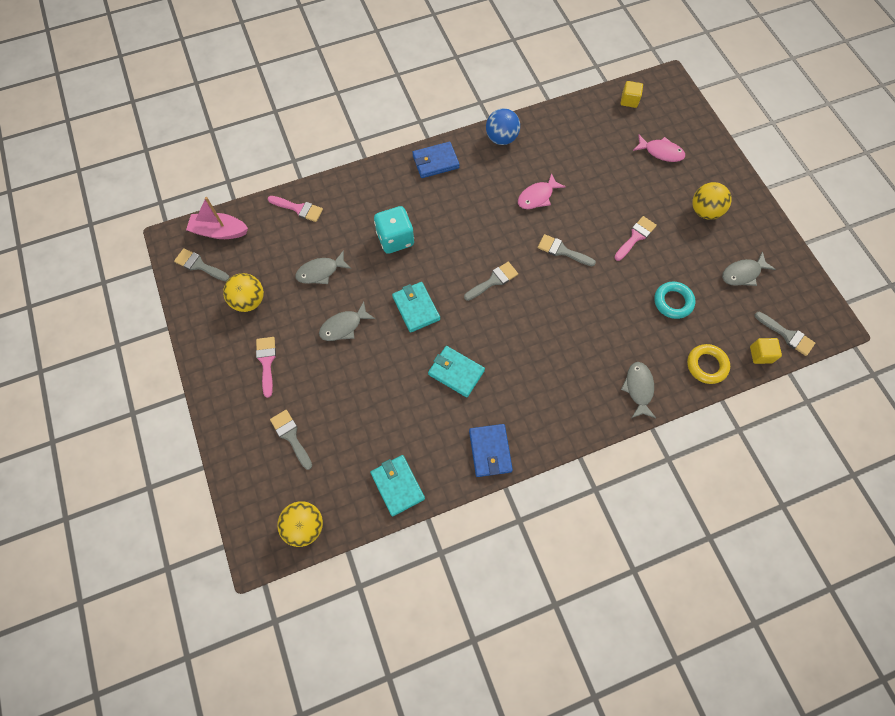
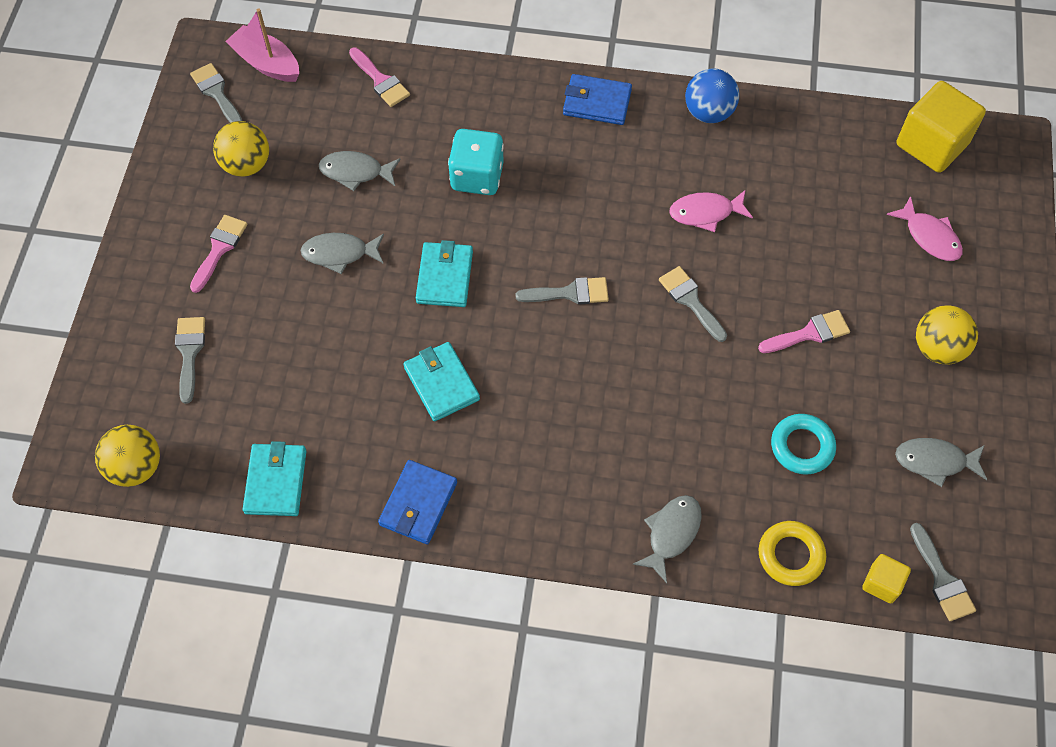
camera: 30 degrees right, 5 degrees down
(629, 100) = (932, 144): yellow cube -> yellow cube, size x2.01

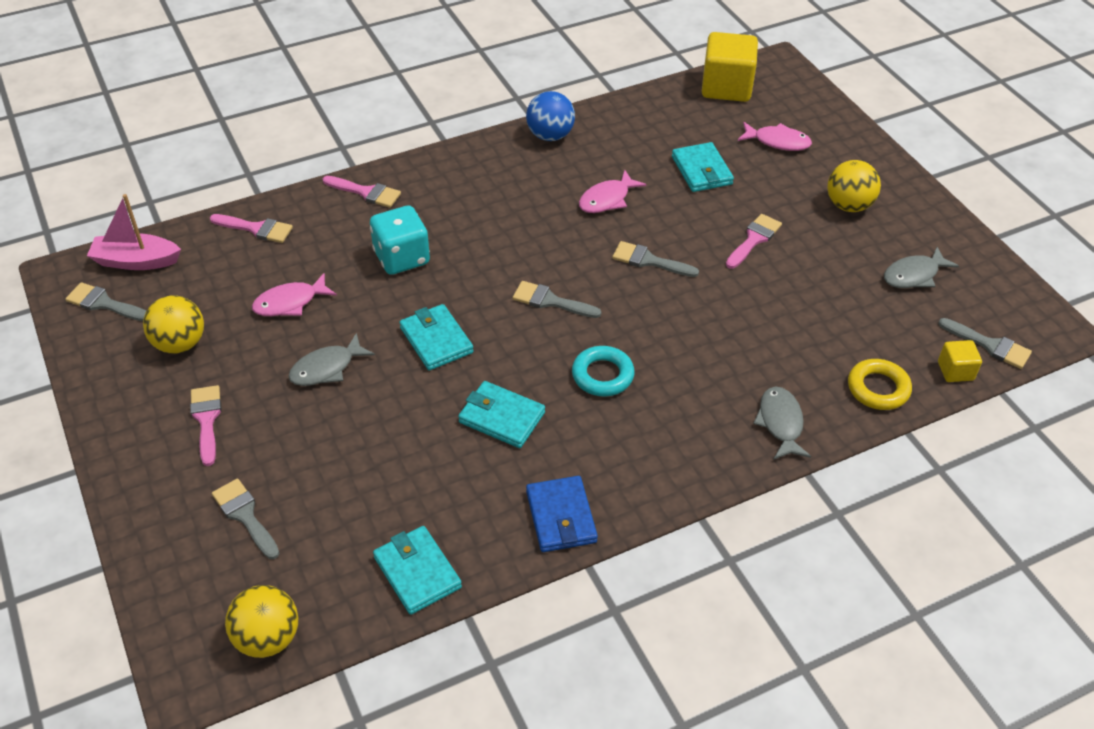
camera: 35 degrees left, 15 degrees down
(356, 172) = (290, 303): grey fish -> pink fish
(497, 90) = (366, 192): none -> pink brush
(569, 293) = (550, 301): grey brush -> grey brush turned 120 degrees counterclockwise
(597, 102) = (457, 166): blue wallet -> none
(802, 446) = (818, 313): turquoise ring -> turquoise ring (602, 375)
(823, 229) = (701, 170): none -> turquoise wallet

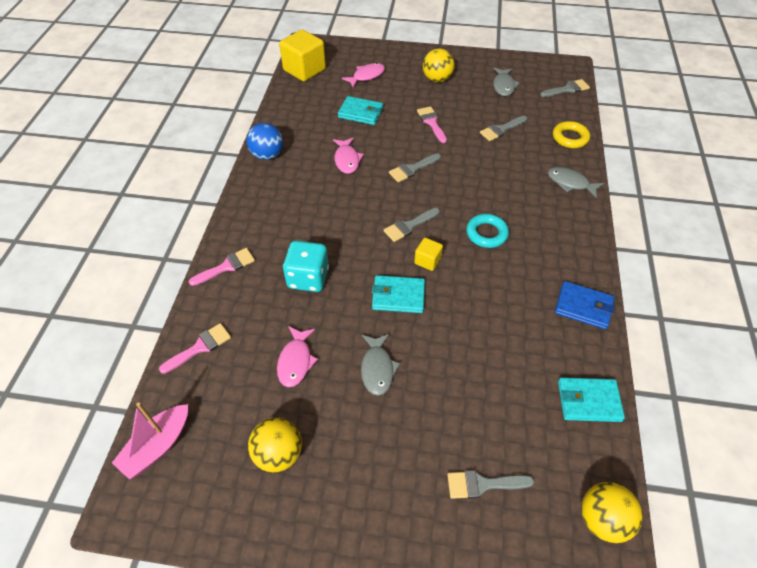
camera: 55 degrees left, 5 degrees up
(104, 303) = (185, 492): grey brush -> grey brush (501, 129)
(206, 420) = (372, 469): pink brush -> none
(501, 417) = (488, 296): turquoise wallet -> none
(955, 371) = (576, 108): yellow cube -> yellow cube (427, 261)

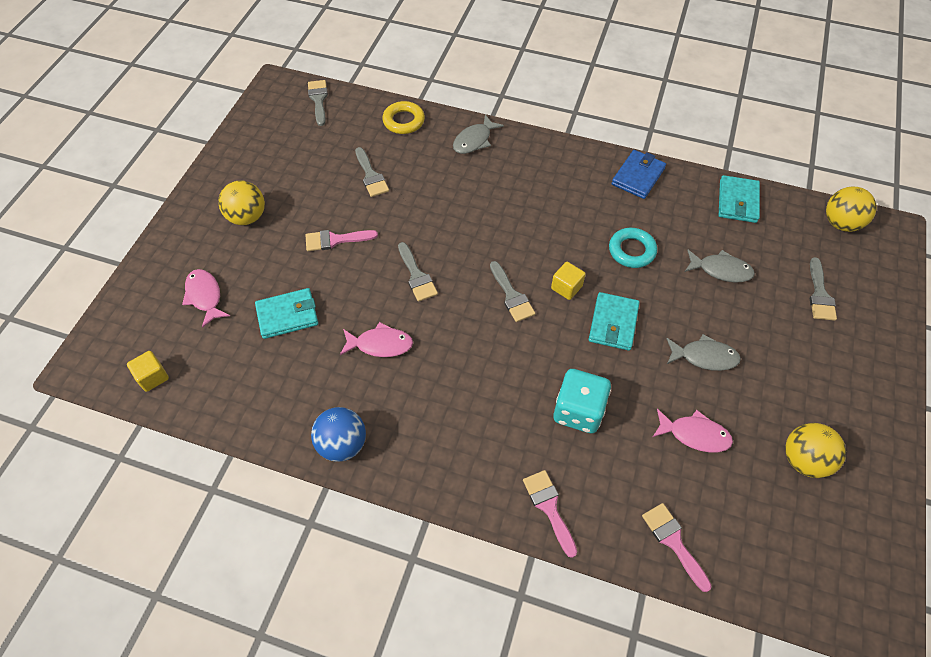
camera: 80 degrees left, 5 degrees up
(158, 446) = (804, 589): pink boat -> none
(304, 70) = (153, 377): yellow cube -> yellow cube, size x0.50
(360, 113) = (287, 315): turquoise wallet -> turquoise wallet turned 45 degrees clockwise
(486, 233) = (535, 227): turquoise ring -> turquoise ring (631, 251)
(503, 86) = (289, 154): grey fish -> grey fish (721, 270)

